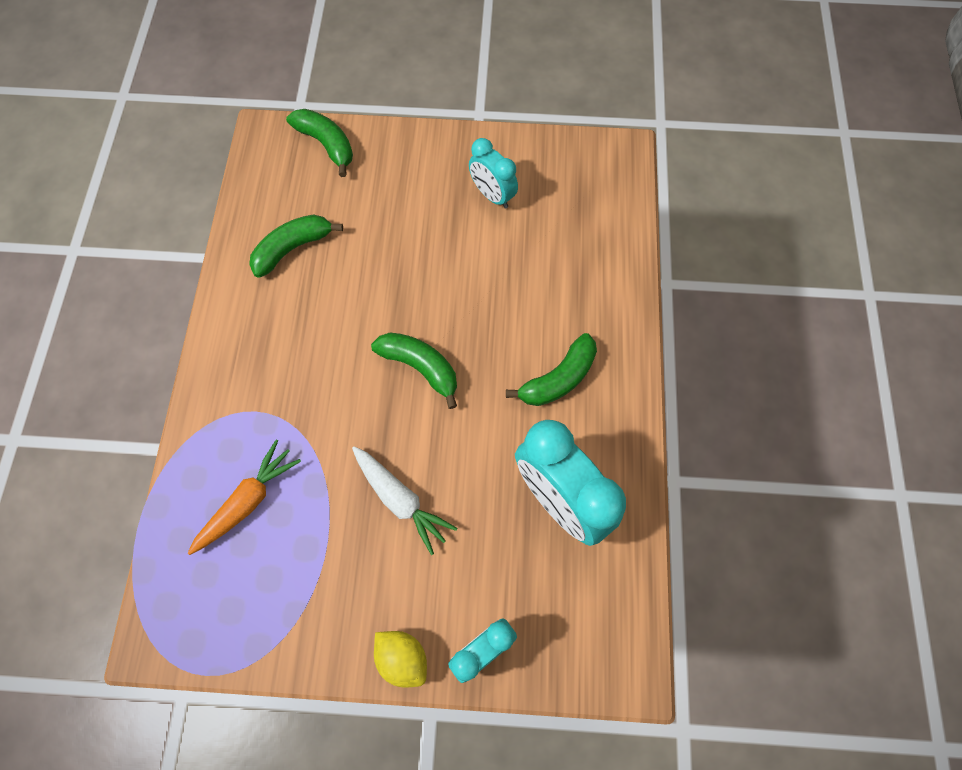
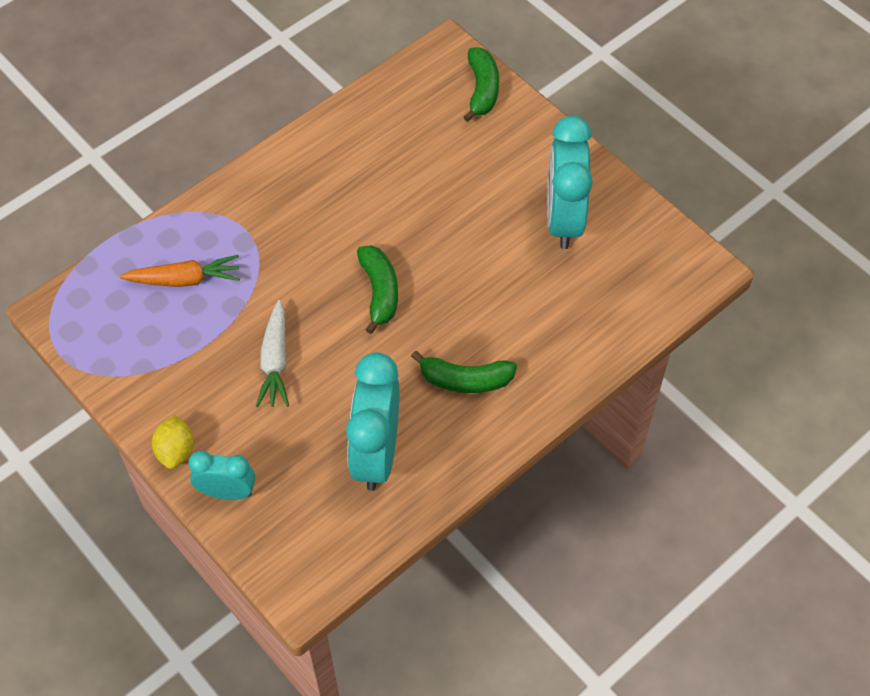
camera: 45 degrees right, 10 degrees down
(292, 248) = (380, 144): green banana -> none
(492, 195) = (563, 219): turquoise clock -> turquoise clock, size x1.76

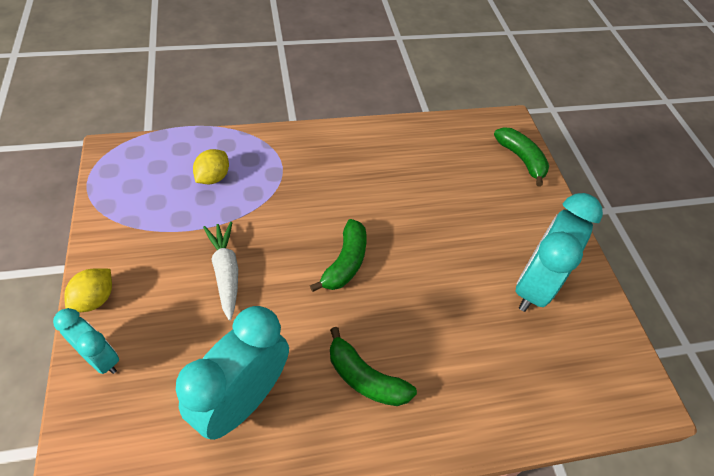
camera: 25 degrees right, 5 degrees down
(185, 279) = (213, 177): orange carrot -> yellow lemon
(275, 362) = (225, 272): white carrot -> white carrot turned 135 degrees clockwise
(482, 90) = (521, 159): green banana -> green banana turned 60 degrees counterclockwise

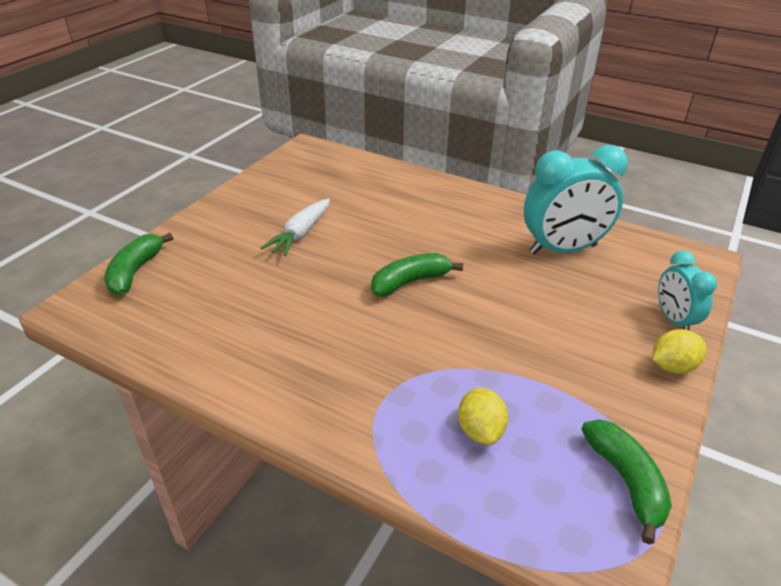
camera: 135 degrees left, 15 degrees down
(213, 177) = (480, 430): yellow lemon -> yellow lemon turned 75 degrees counterclockwise
(225, 272) = (527, 327): white carrot -> white carrot (300, 234)
(365, 378) = (465, 222): green banana -> green banana (625, 481)
(534, 285) = (285, 204): turquoise clock -> none

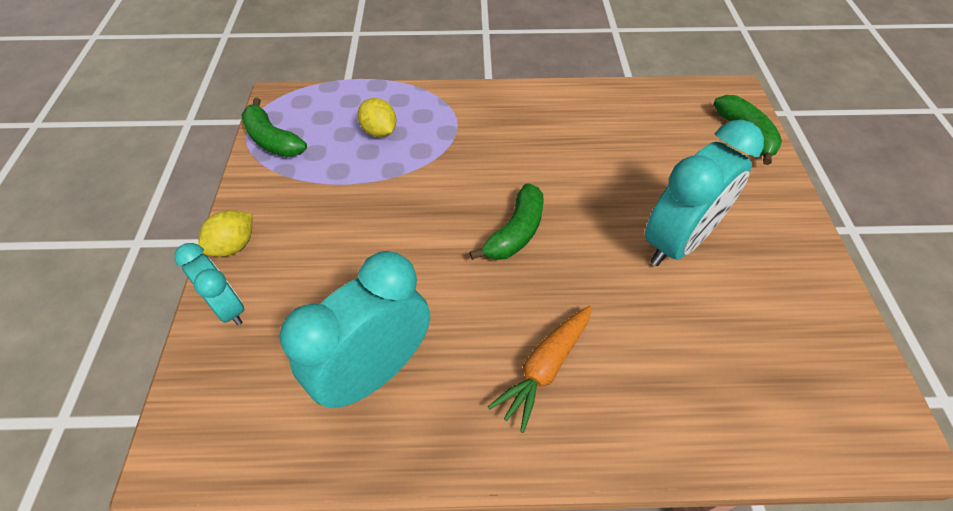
camera: 150 degrees right, 15 degrees up
(300, 234) = (677, 242): white carrot -> turquoise clock
(453, 216) = (544, 368): none -> orange carrot

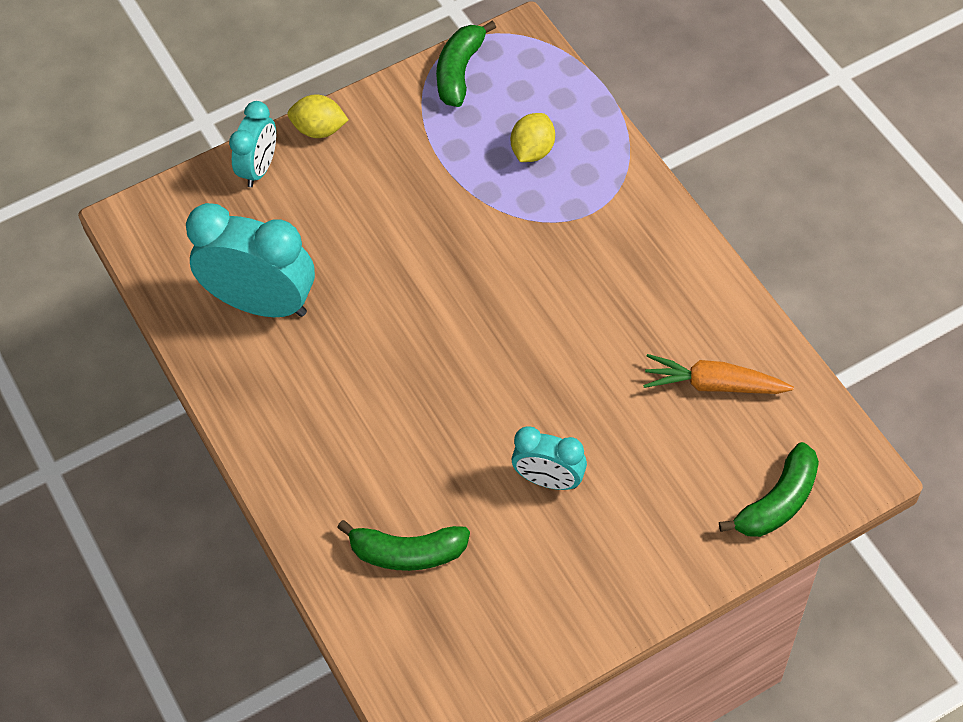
camera: 65 degrees right, 5 degrees up
(515, 232) = (472, 335): green banana -> green banana (407, 552)
(544, 368) = (334, 422): orange carrot -> orange carrot (713, 385)
(677, 242) = (549, 480): turquoise clock -> turquoise clock, size x0.57

